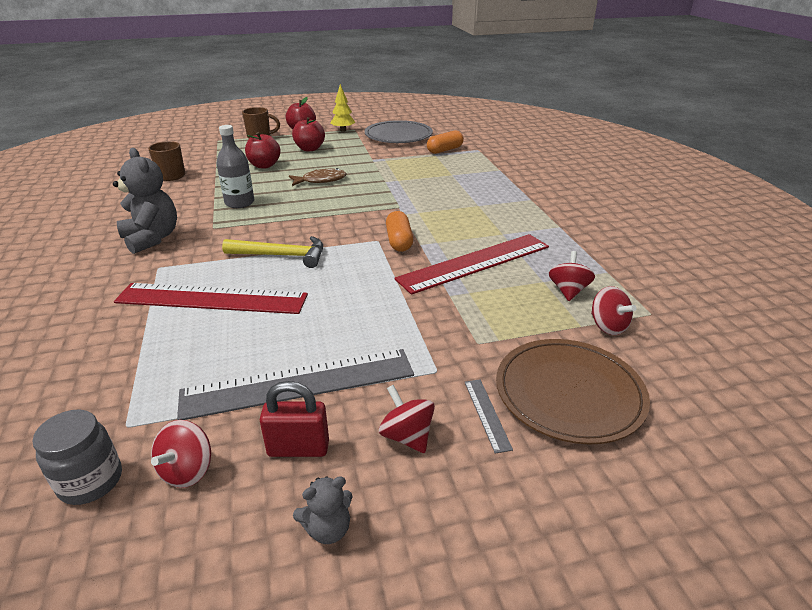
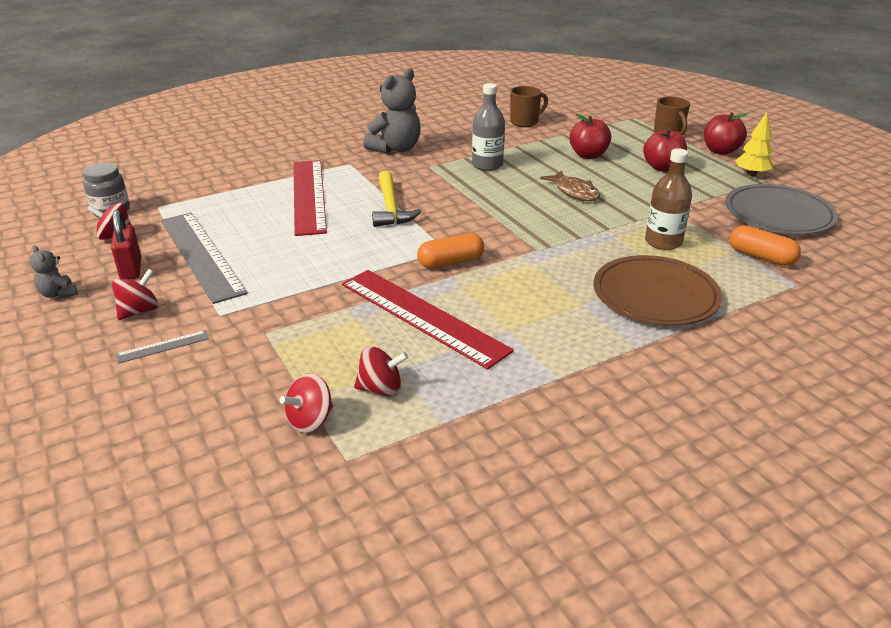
camera: 75 degrees right, 0 degrees up
(412, 169) = (663, 242): none -> brown bottle
(569, 393) = (190, 393): brown plate -> brown plate (655, 295)

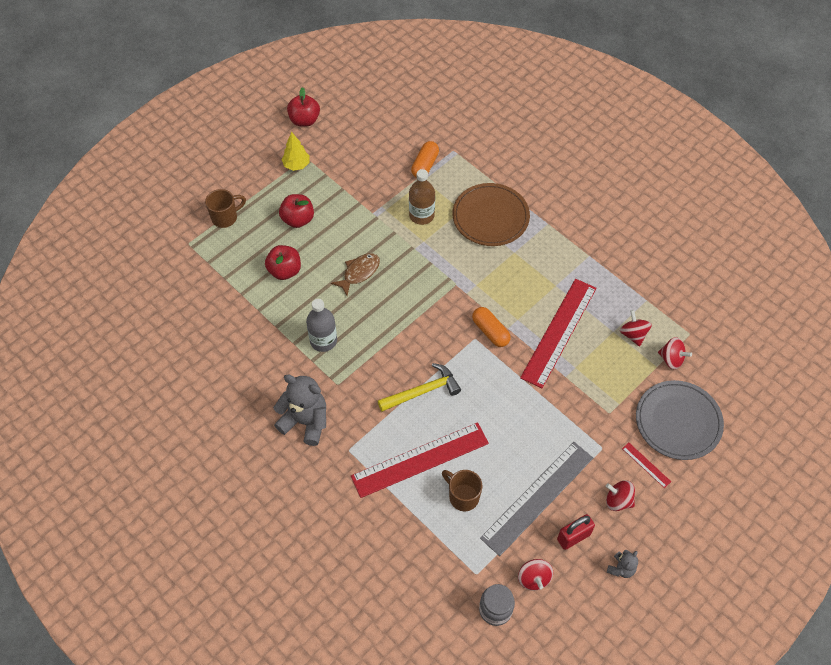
camera: 105 degrees left, 25 degrees up
(163, 347) = (646, 465): grey ruler -> red ruler
(525, 122) = (216, 328): brown mug -> brown mug (463, 496)
(720, 151) = (254, 183): red apple -> red apple (304, 120)
(778, 214) = (360, 153): grey plate -> grey plate (678, 421)

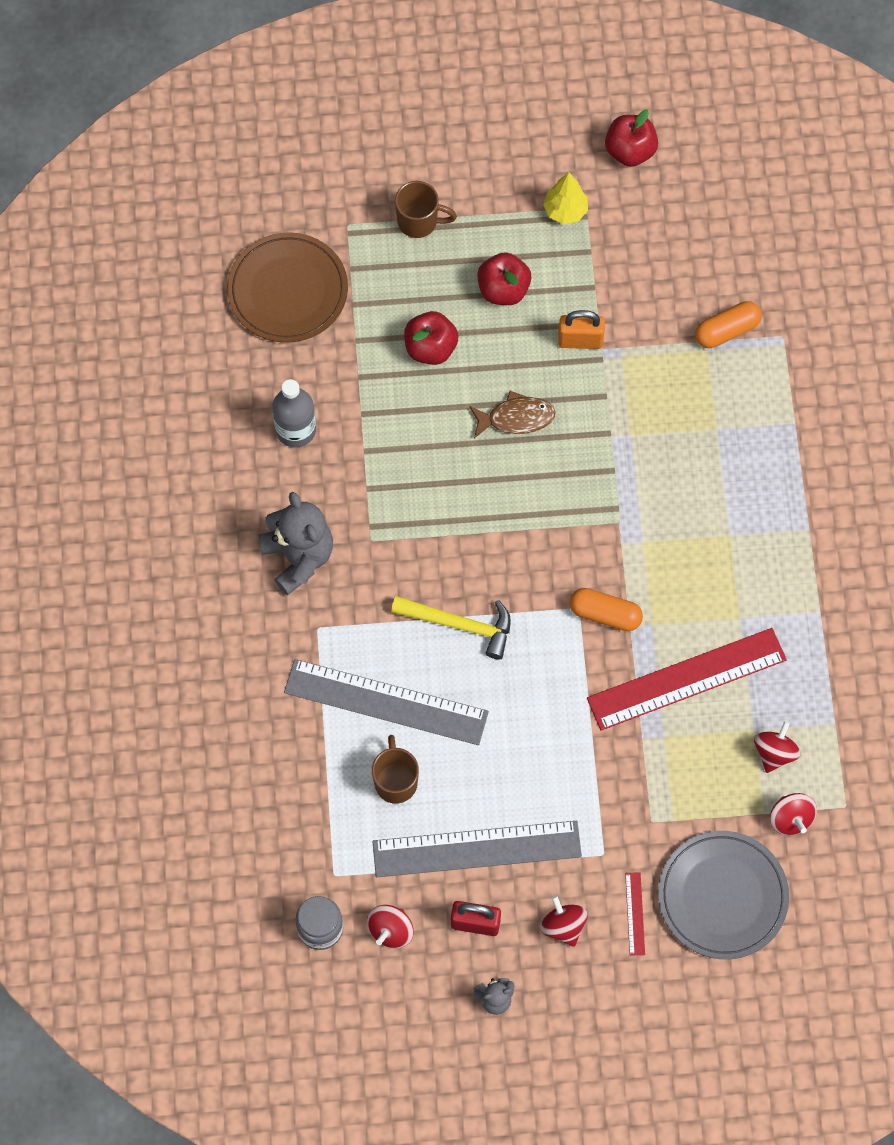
camera: 40 degrees right, 10 degrees up
(323, 340) = (400, 473): grey bottle -> grey bottle (296, 430)
(358, 216) = (580, 340): none -> orange padlock
(420, 460) = (386, 702): red ruler -> grey ruler
(421, 215) = (660, 398): brown bottle -> none
(490, 217) = (744, 465): brown plate -> brown plate (288, 290)
(490, 331) = (605, 614): orange capsule -> orange capsule turned 75 degrees counterclockwise

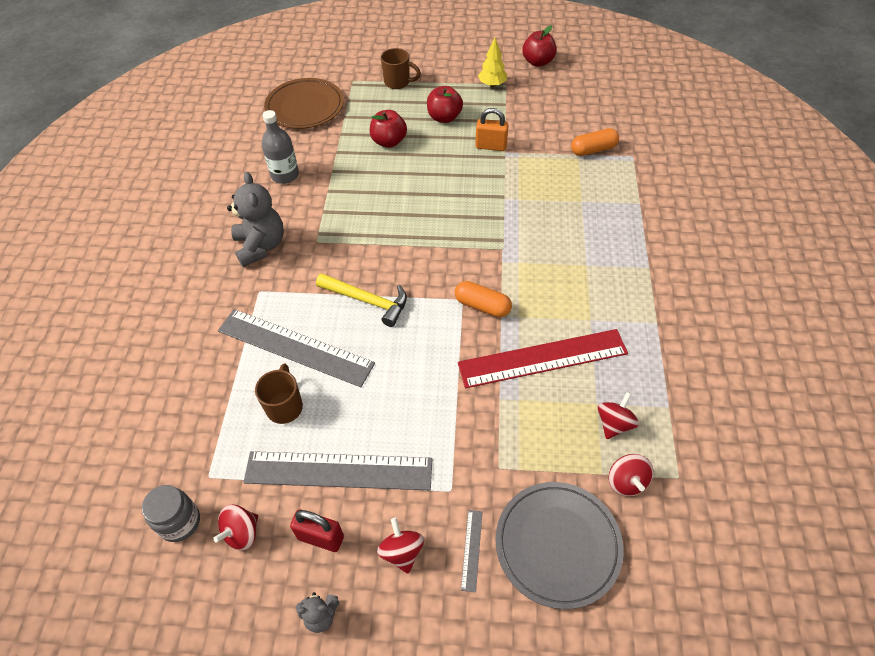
camera: 10 degrees right, 15 degrees down
(516, 418) = (438, 182): brown fish -> none
(635, 913) = (472, 550): red ruler -> grey ruler

